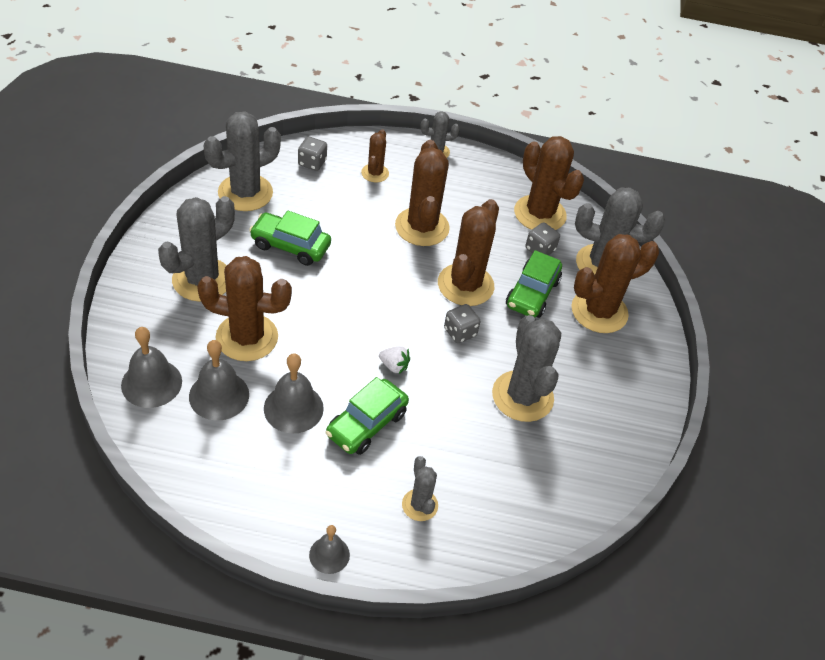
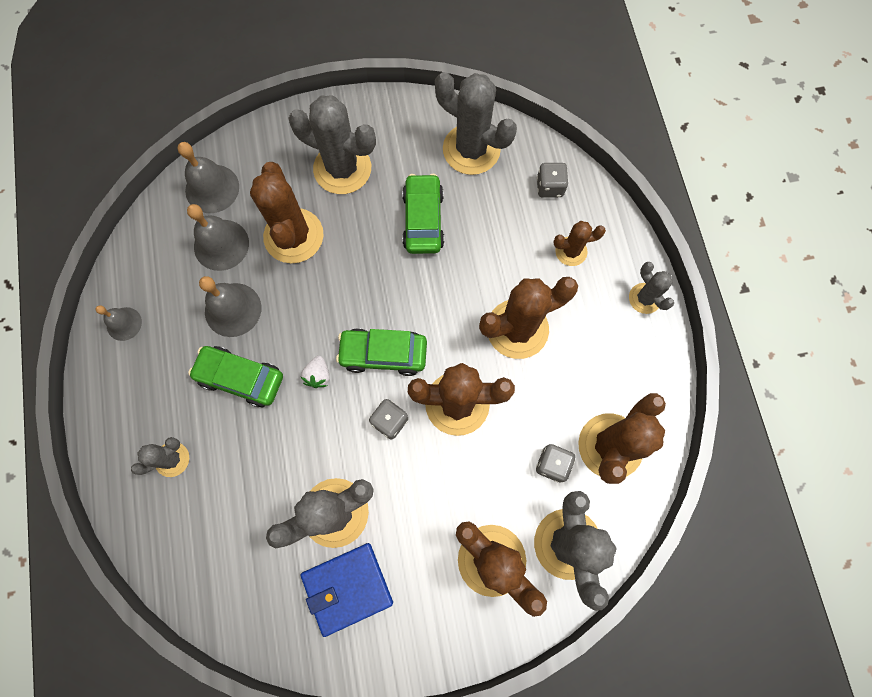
camera: 75 degrees right, 25 degrees up
(329, 555) = (97, 403): grey bell -> grey bell (124, 323)
(532, 293) = (481, 477): green car -> green car (383, 354)
(589, 410) = (347, 588): none -> blue wallet

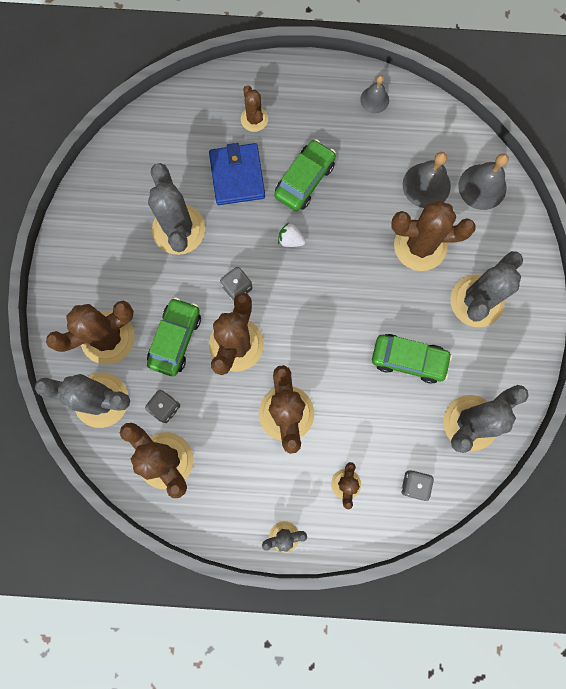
camera: 105 degrees right, 5 degrees up
(172, 459) = (254, 119): grey cactus -> brown cactus
(233, 309) = (365, 184): grey bell -> none
(347, 588) = (121, 226): blue wallet -> blue wallet (237, 176)
(383, 354) = (294, 295): green car -> green car (175, 339)

